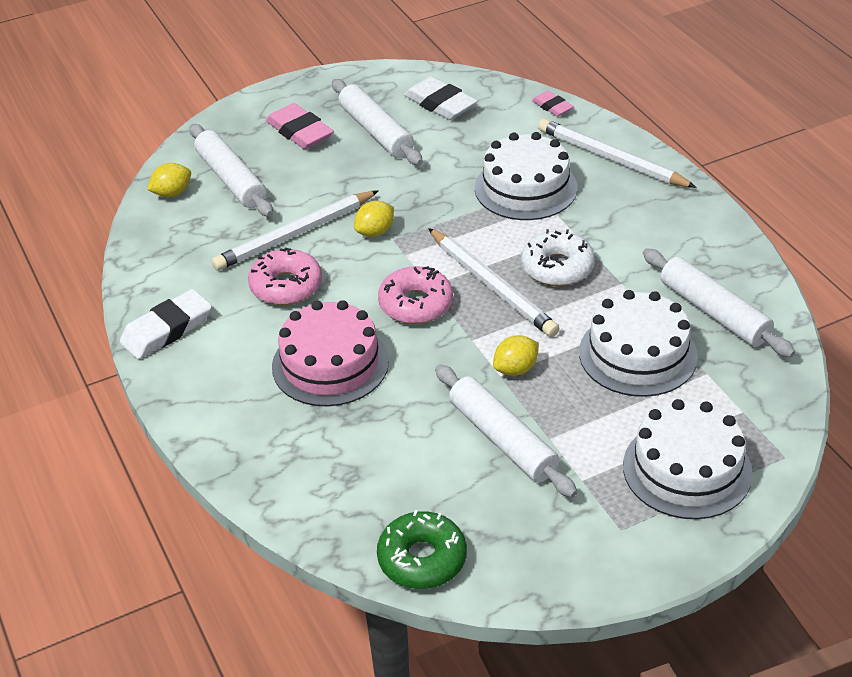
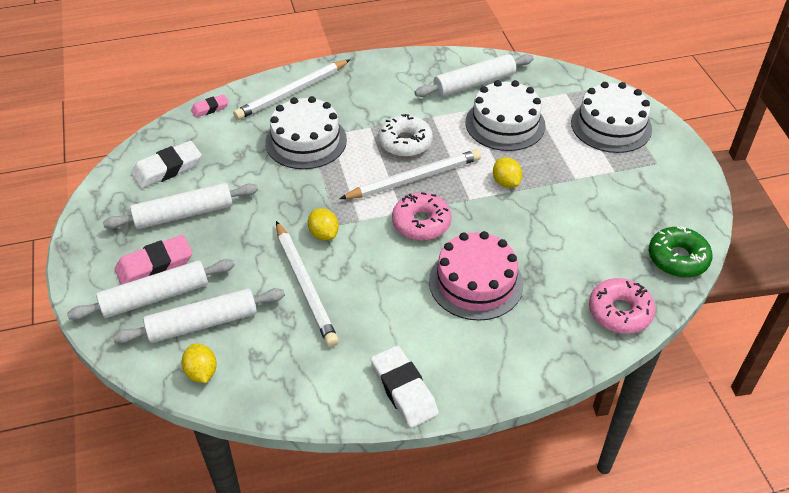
camera: 80 degrees left, 5 degrees up
(286, 286) = (372, 299): pink donut -> pink donut (619, 312)
(502, 439) = (573, 201): white rolling pin -> white rolling pin (155, 297)

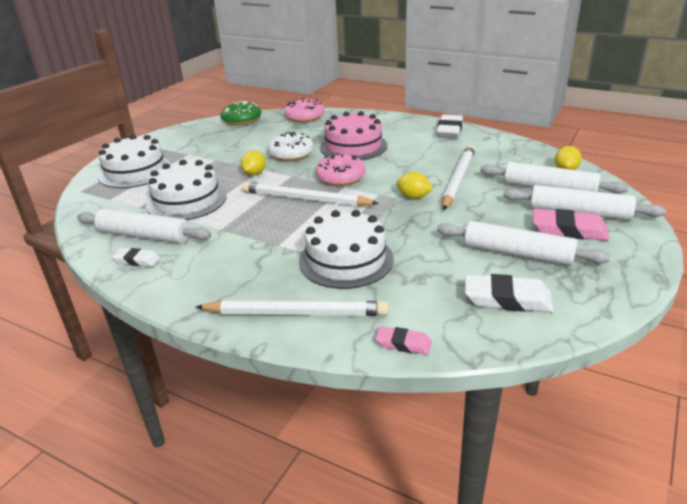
camera: 135 degrees left, 15 degrees down
(323, 234) = (413, 197): yellow lemon -> yellow lemon turned 75 degrees counterclockwise
(405, 142) = (272, 221): white donut -> white donut (291, 154)
(443, 68) = (137, 260): none -> white eraser

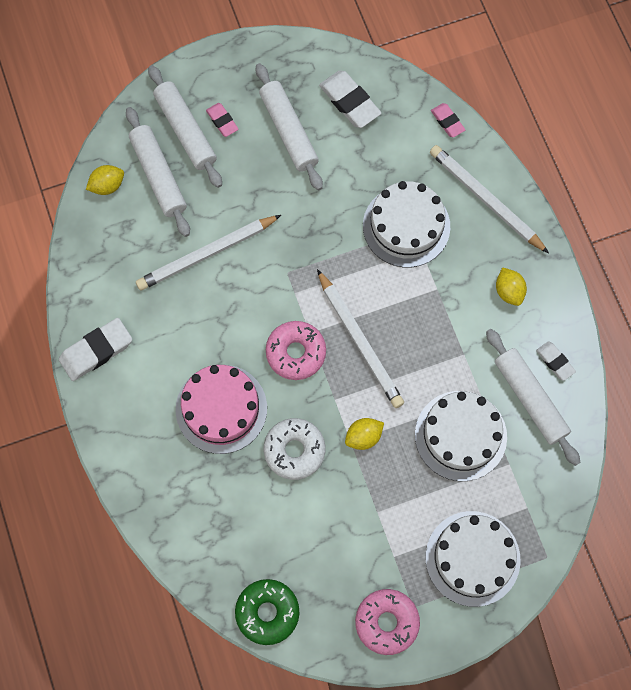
camera: 140 degrees left, 40 degrees up
(304, 117) = (193, 546): pink donut -> pink donut (386, 622)
(413, 197) = (273, 262): yellow lemon -> yellow lemon (509, 291)
(569, 230) = (222, 121): pink eraser -> pink eraser, size x0.58

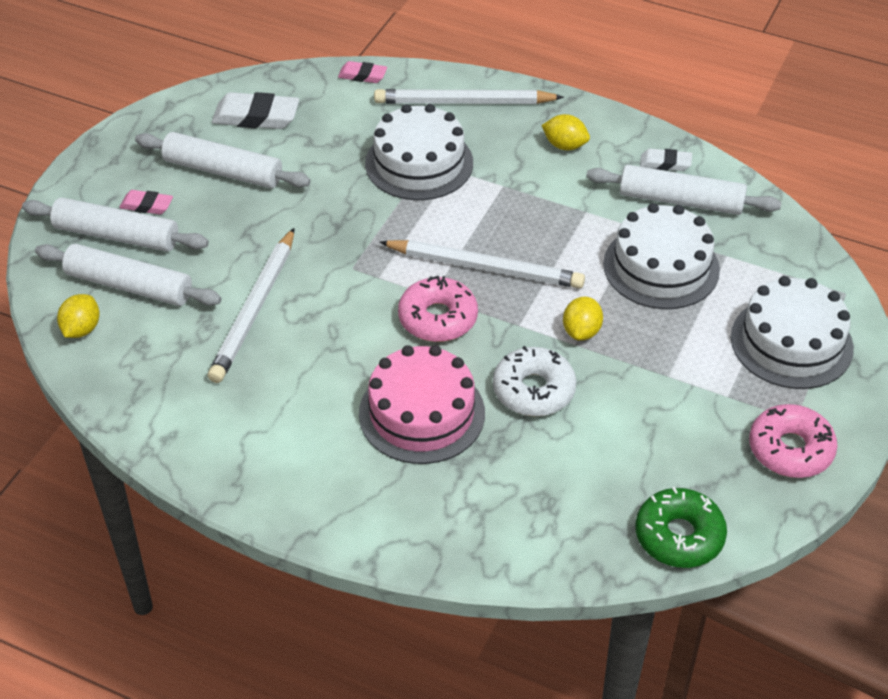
camera: 45 degrees left, 25 degrees down
(96, 351) = (232, 466): white eraser -> none

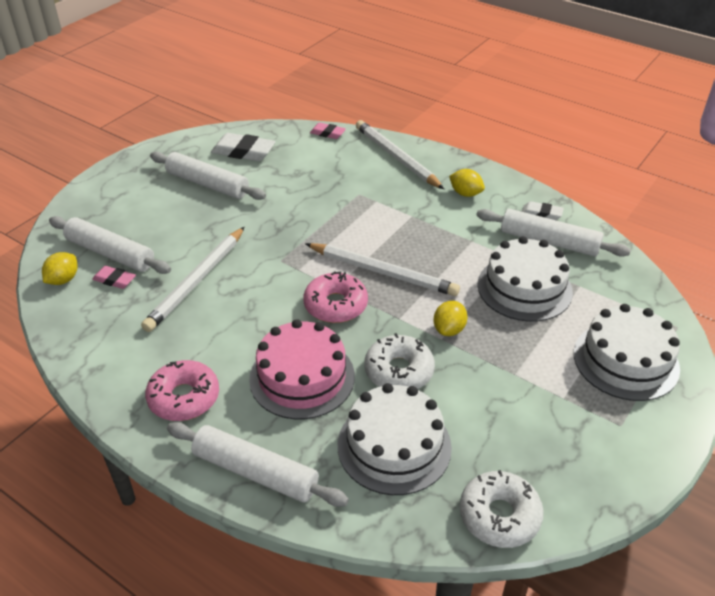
camera: 10 degrees right, 5 degrees down
(116, 236) = (115, 218): white rolling pin -> white rolling pin (255, 472)
(146, 205) = (144, 201): pink eraser -> pink eraser (114, 280)
(419, 163) = (352, 194): white cake -> white cake (394, 446)
(463, 102) = (396, 157): white pencil -> white pencil turned 45 degrees clockwise
(679, 536) = (499, 515): green donut -> white donut
(790, 449) = (613, 451): pink donut -> pink donut (184, 398)

